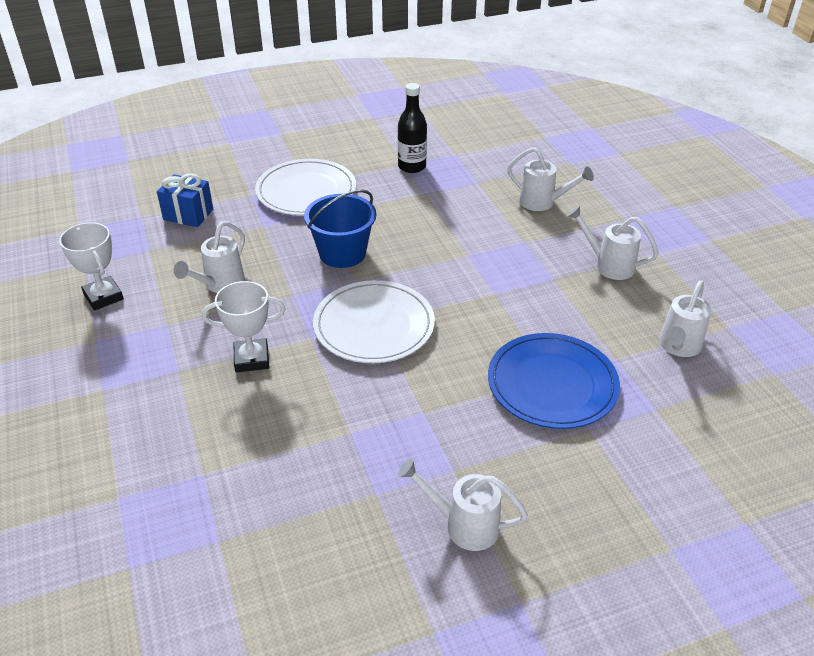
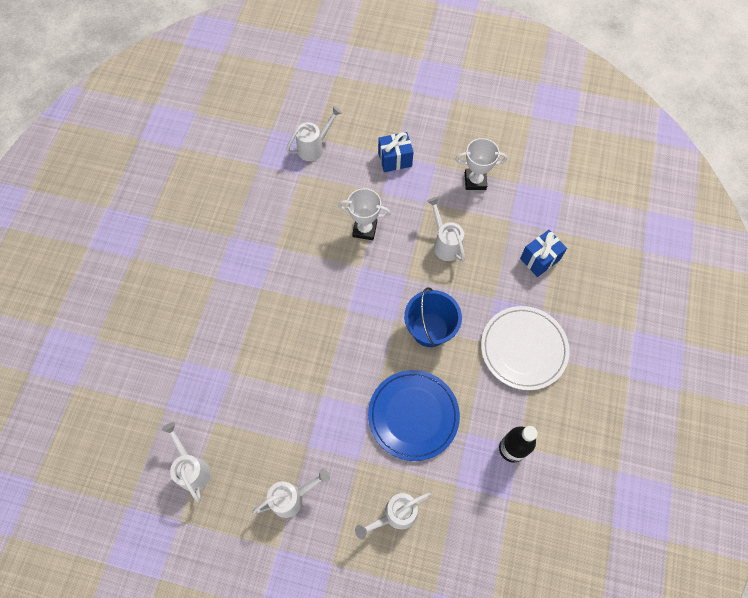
camera: 125 degrees right, 25 degrees up
(109, 383) = (395, 159): none -> blue gift
(251, 359) = (364, 229): white trophy -> white trophy turned 75 degrees clockwise
(374, 325) = (345, 305): white plate -> none
(463, 525) = (184, 261): white watering can -> white watering can (314, 147)
(552, 384) = (226, 368): blue plate -> blue plate (413, 415)

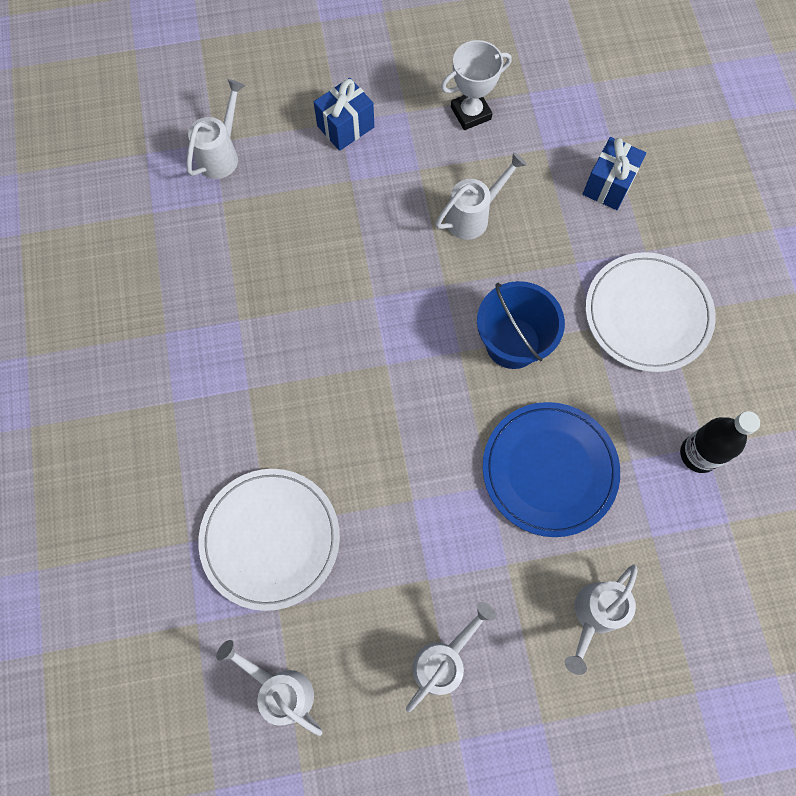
camera: 25 degrees left, 5 degrees up
(230, 380) = (270, 539): none -> white plate
(364, 229) = (353, 242): white trophy -> none
(445, 243) = (473, 216): white watering can -> white watering can turned 105 degrees clockwise

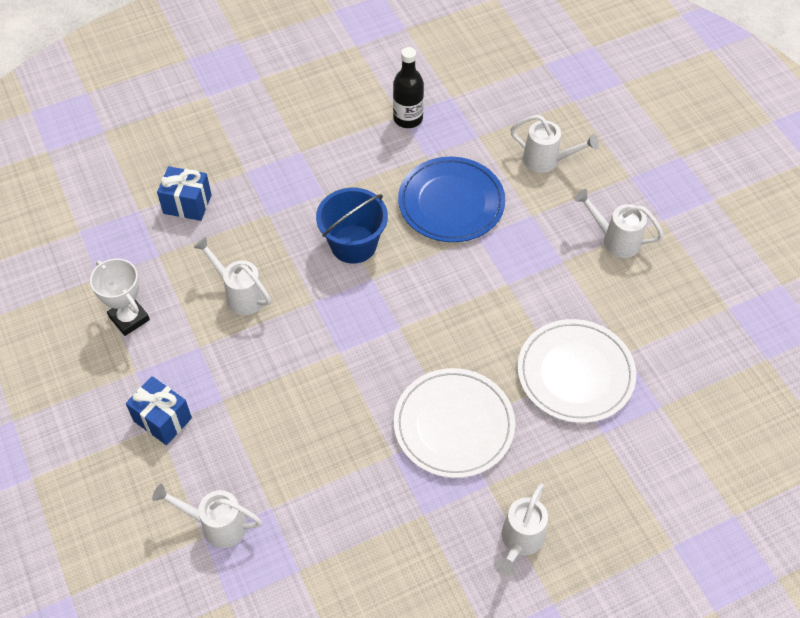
camera: 105 degrees left, 15 degrees down
(281, 689) = (681, 335): white watering can -> white watering can (520, 542)
(647, 314) = (303, 162): white plate -> white plate (454, 425)

